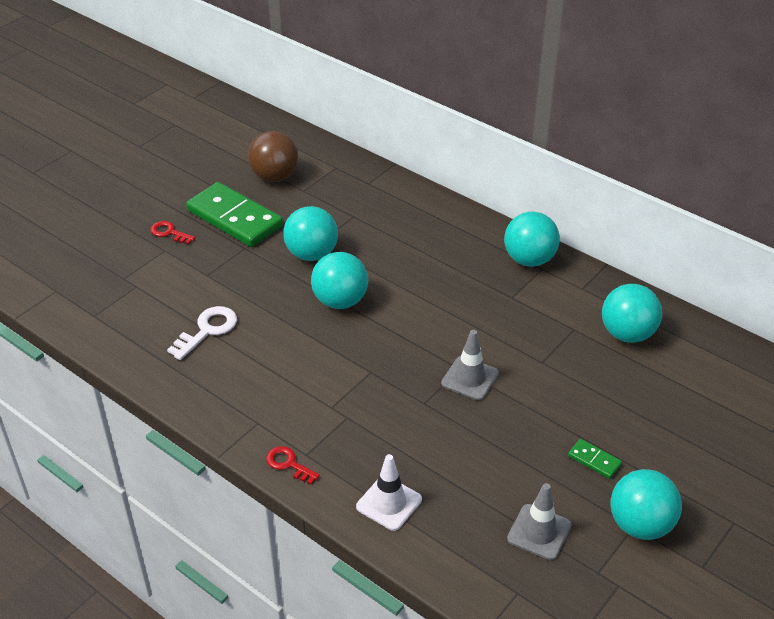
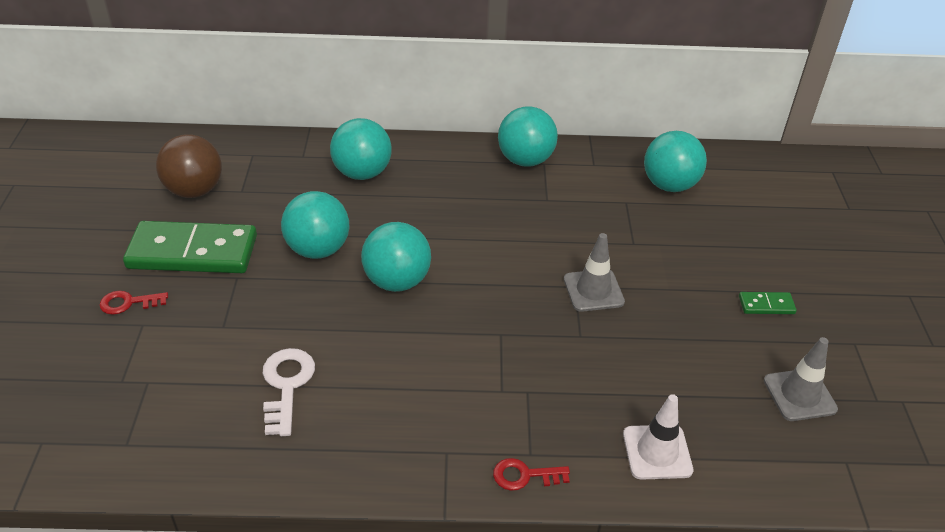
camera: 40 degrees left, 0 degrees up
(640, 525) = (857, 338): turquoise ball -> turquoise ball (362, 173)

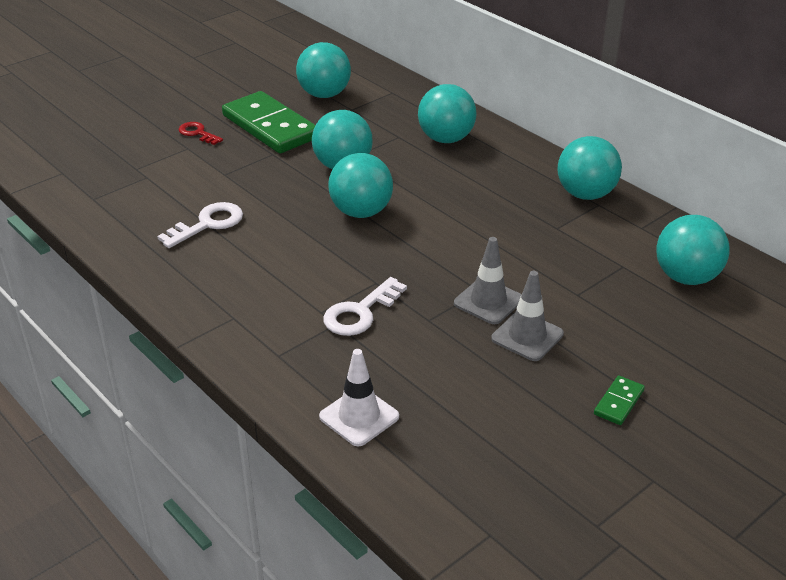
camera: 50 degrees right, 5 degrees down
(194, 191) = (324, 94): brown ball -> turquoise ball
(524, 475) = (255, 362): red key -> none
(529, 368) = (360, 312): none -> white key
(766, 305) = (619, 402): green domino -> green domino turned 75 degrees clockwise
(799, 395) = (533, 471): grey traffic cone -> grey traffic cone (527, 336)

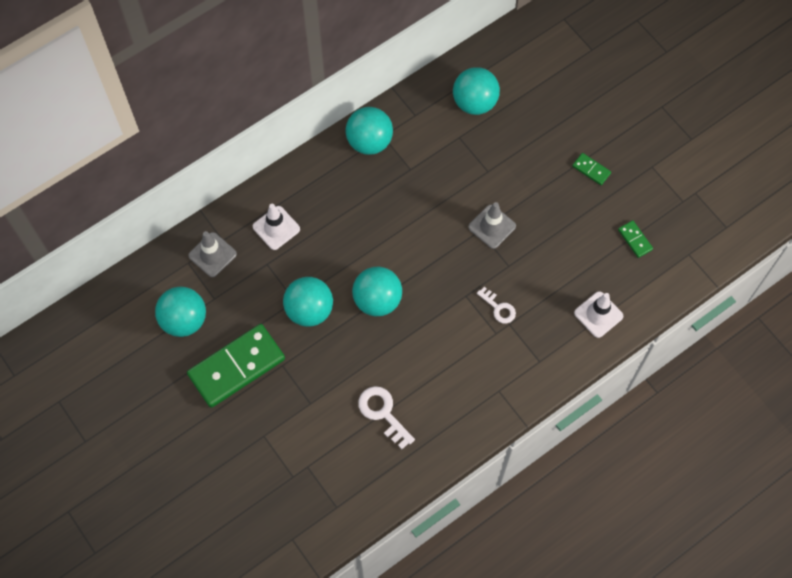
camera: 85 degrees left, 30 degrees up
(198, 133) = (239, 428): red key -> none
(360, 312) = (498, 308): white key -> white key, size x0.66
(446, 139) = (276, 228): turquoise ball -> white traffic cone
(502, 459) = (635, 239): none -> green domino
(527, 336) = (529, 209): grey traffic cone -> grey traffic cone (212, 255)

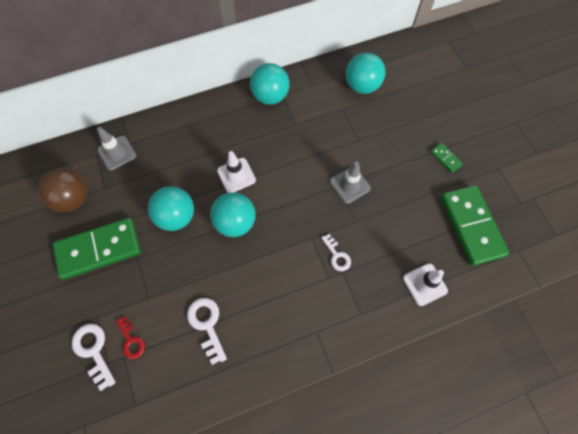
camera: 15 degrees right, 0 degrees up
(184, 320) = (73, 199): turquoise ball -> brown ball
(274, 469) = (93, 351): none -> white key
(276, 228) = (174, 144): white traffic cone -> white traffic cone (236, 175)
(309, 449) = (131, 340): none -> red key
(635, 239) = (472, 226): green domino -> green domino, size x2.37

